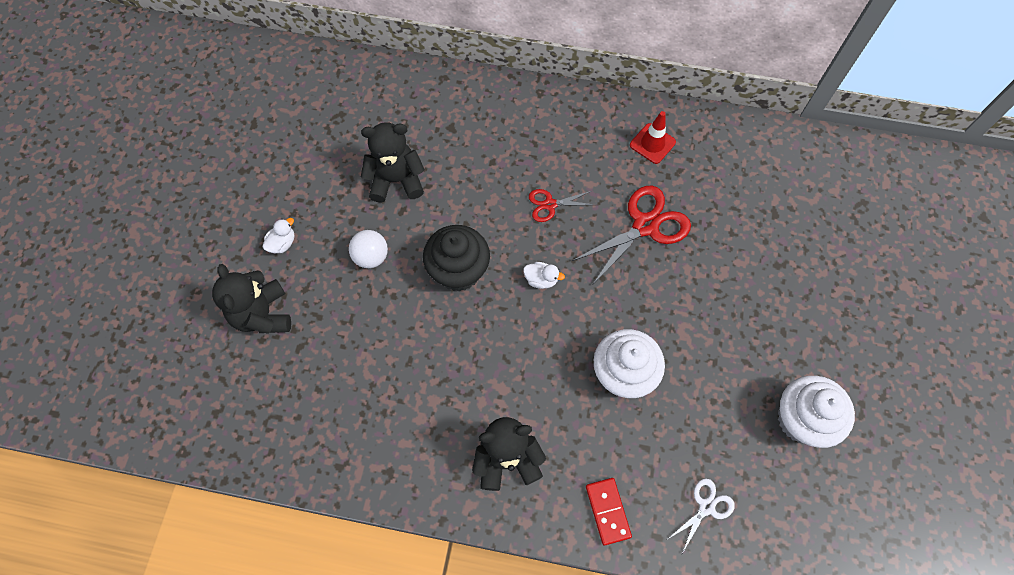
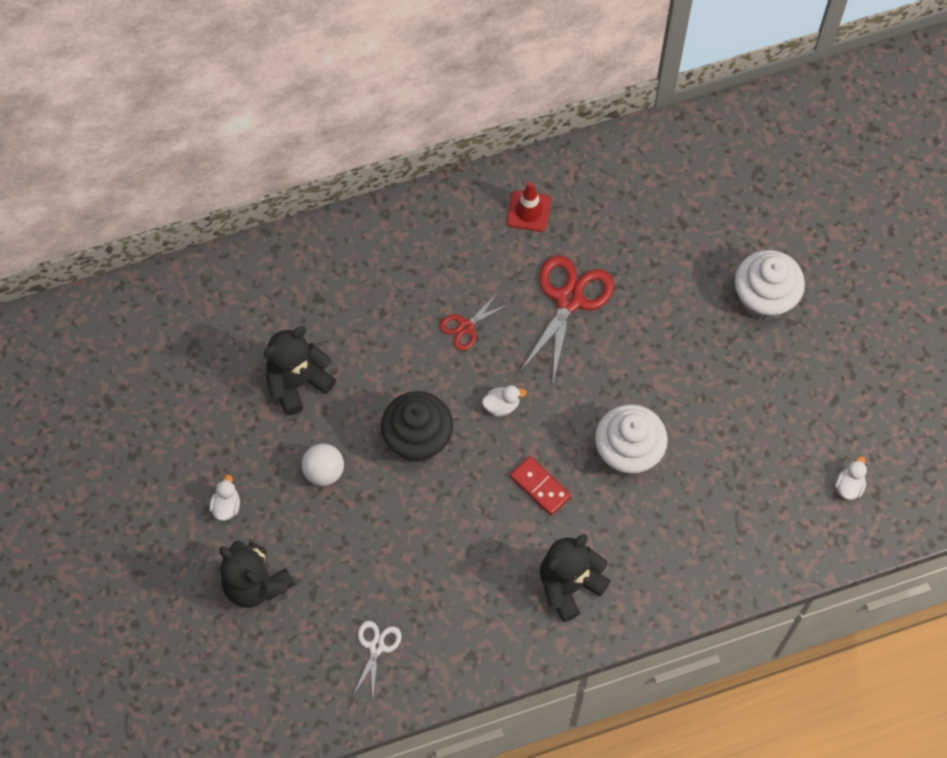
camera: 30 degrees left, 0 degrees up
(607, 511) = (682, 579): red domino -> red domino (540, 487)
(706, 507) = (763, 528): white scissors -> white scissors (376, 647)
(801, 419) = (804, 407): white cupcake -> white cupcake (764, 299)
(807, 513) = (849, 486): none -> white duck

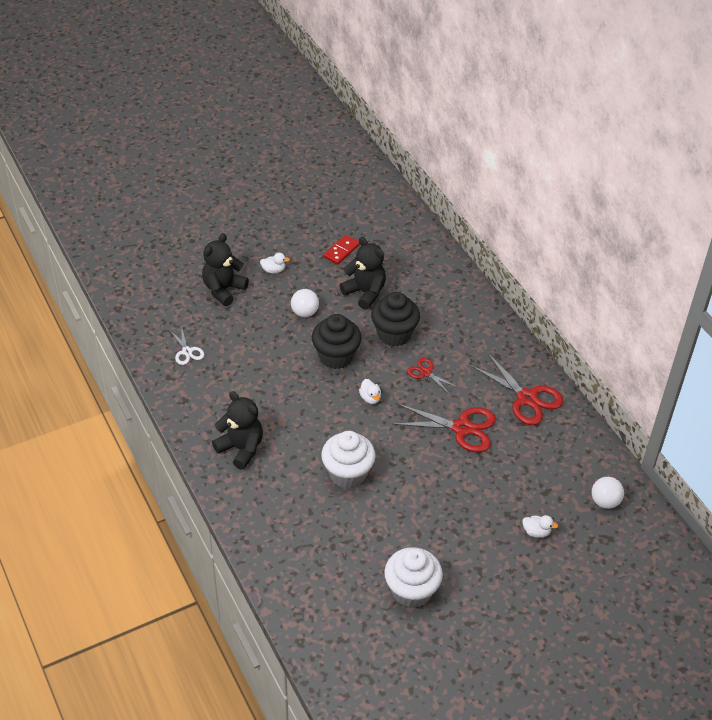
camera: 80 degrees right, 20 degrees down
(376, 647) = (187, 351): white scissors -> white scissors turned 60 degrees clockwise
(387, 356) = (394, 334): none -> black cupcake
(528, 211) = (527, 398): red traffic cone -> red scissors
(540, 487) = (312, 425): red domino -> red domino (341, 251)
(704, 161) = (605, 501): none -> white ball
(764, 299) = (495, 550): white cupcake -> white cupcake (411, 591)
(849, 486) = (345, 619): white duck -> white duck (536, 532)

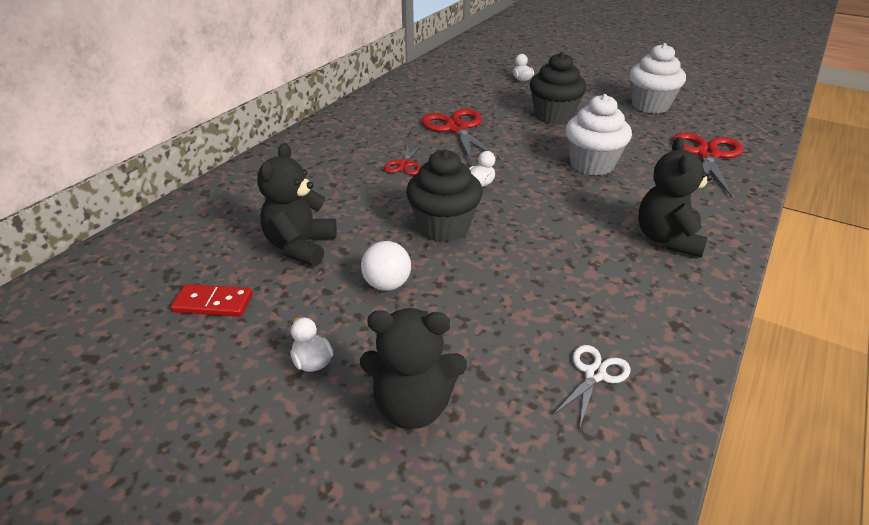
camera: 120 degrees left, 10 degrees down
(394, 334) = (363, 200): black cupcake -> black cupcake (553, 116)
(527, 398) = (383, 111): red scissors -> red scissors (707, 155)
(605, 501) = (458, 66): white ball -> none

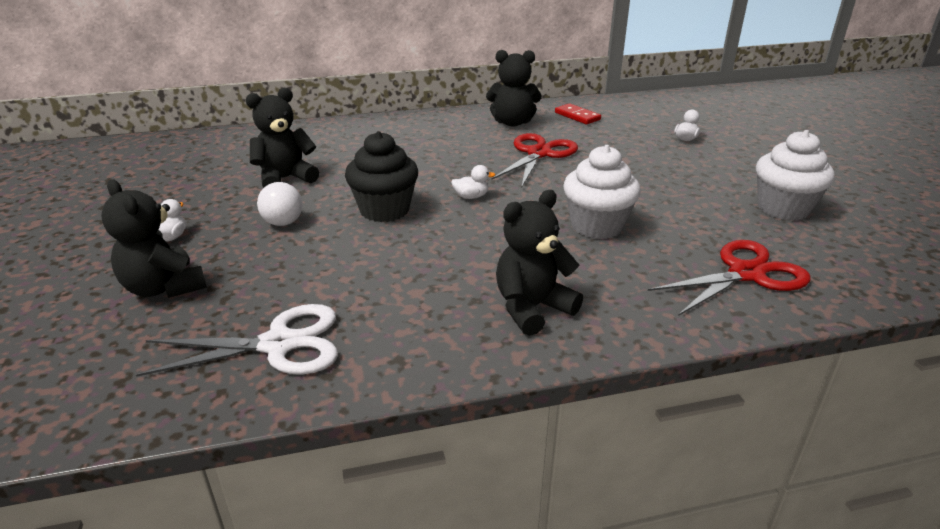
camera: 45 degrees right, 5 degrees down
(213, 303) = (192, 184): red domino -> red domino (577, 116)
(389, 111) = (512, 122): none -> black teddy bear
(405, 164) = (446, 161): red scissors -> none
(553, 116) = (649, 177): black cupcake -> none
(595, 374) = (279, 344): white scissors -> white scissors, size x1.86

